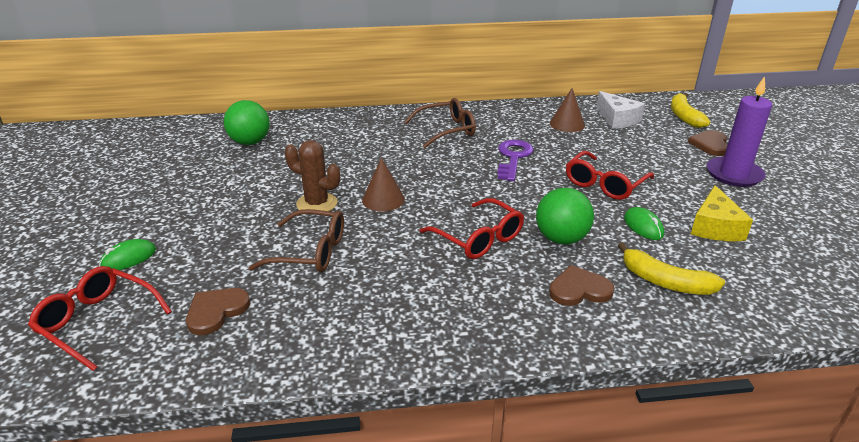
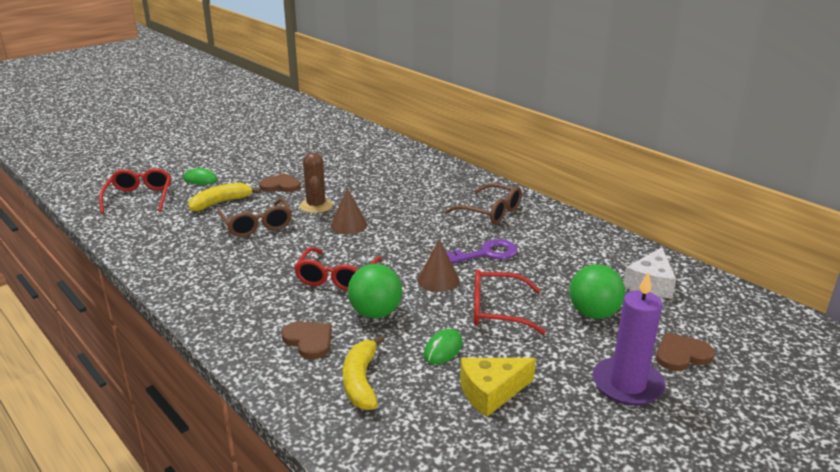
camera: 55 degrees right, 5 degrees down
(216, 311) = (172, 222): brown heart -> brown heart (280, 185)
(250, 142) = (368, 155): green ball -> green ball (593, 313)
(567, 124) = (592, 260): brown cone -> brown cone (438, 280)
(684, 116) = (730, 322): yellow banana -> yellow banana (221, 202)

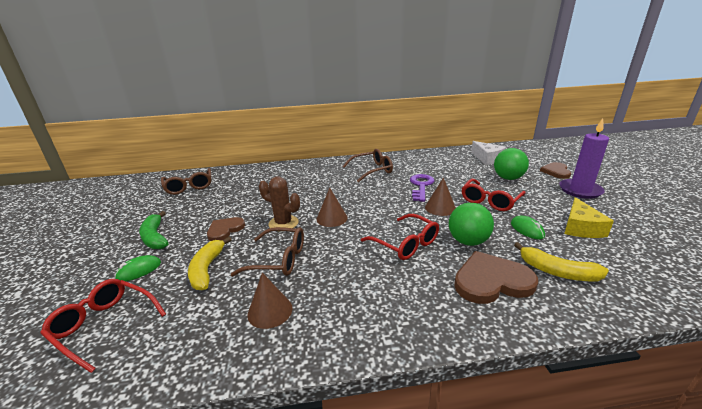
camera: 55 degrees left, 0 degrees up
(190, 246) = (270, 311): none -> brown cone
(245, 165) = (155, 237): none -> green banana
(309, 341) = (491, 281): brown heart -> brown heart, size x1.58
(338, 139) = (189, 186): none -> brown glasses

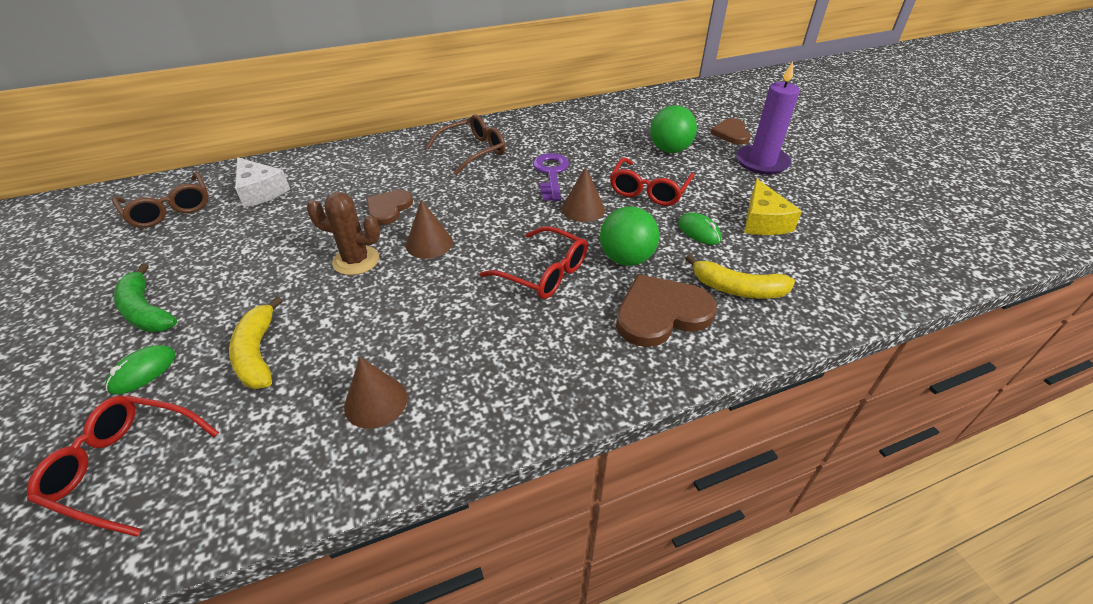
camera: 15 degrees left, 15 degrees up
(225, 230) = (263, 283): brown heart -> brown heart (388, 208)
(279, 259) = (366, 322): brown glasses -> none
(487, 158) = (638, 117): white cheese -> white cheese (260, 191)

